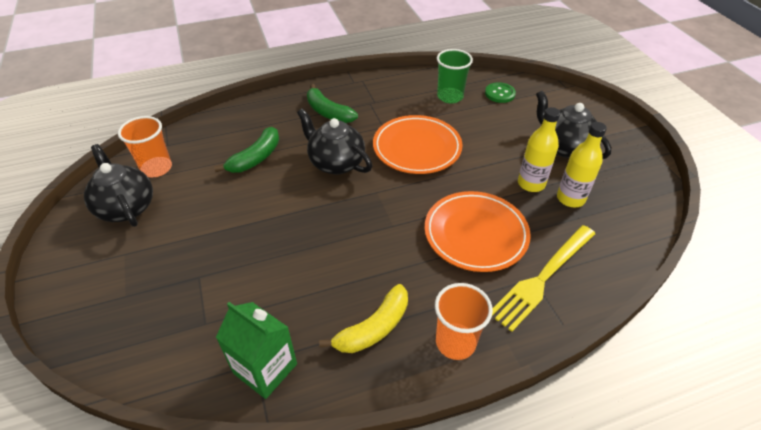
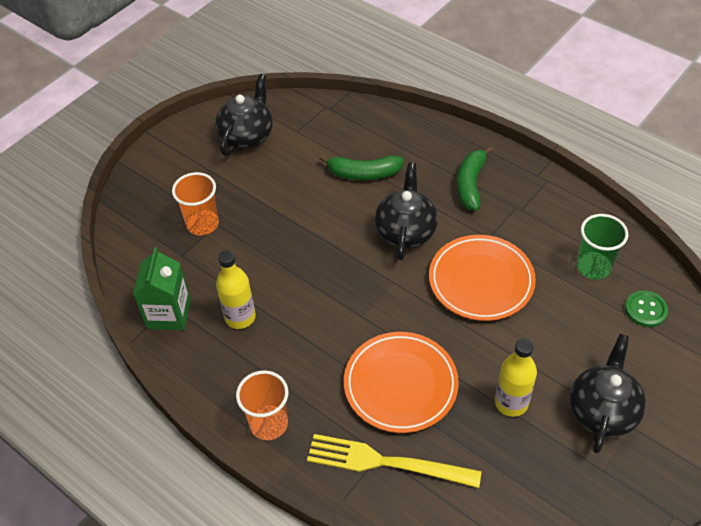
camera: 60 degrees right, 5 degrees up
(156, 168) = (299, 122): orange cup -> orange cup (203, 224)
(373, 328) = (245, 360): yellow banana -> none
(570, 198) = (518, 448): yellow bottle -> yellow bottle (240, 317)

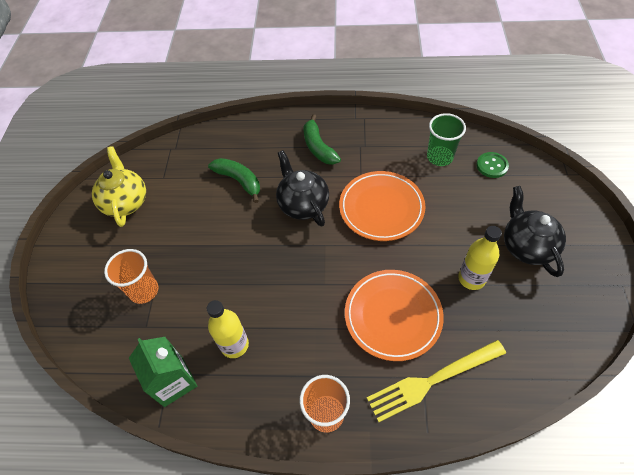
camera: 35 degrees left, 5 degrees up
(247, 136) = (126, 202): black teapot -> yellow teapot
(363, 173) = (239, 181): green banana -> green banana turned 105 degrees counterclockwise

